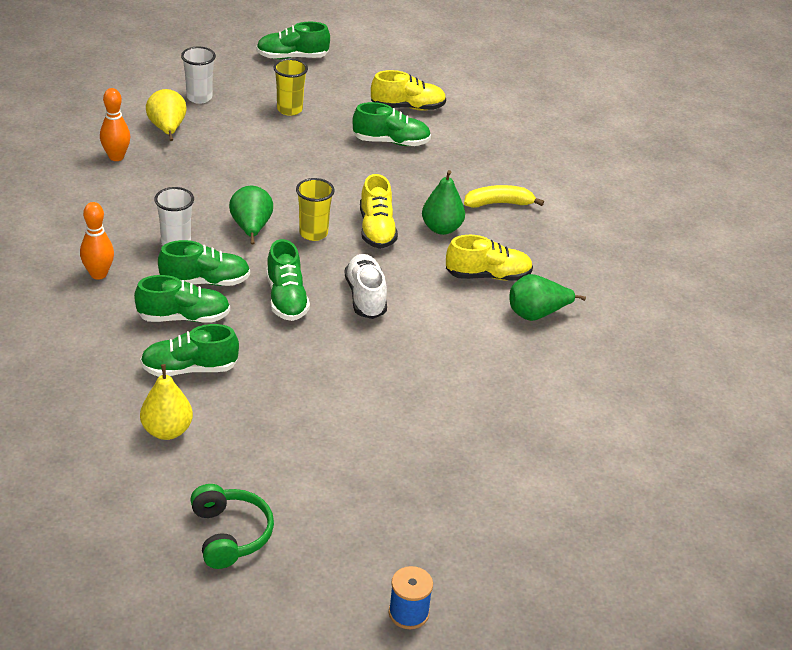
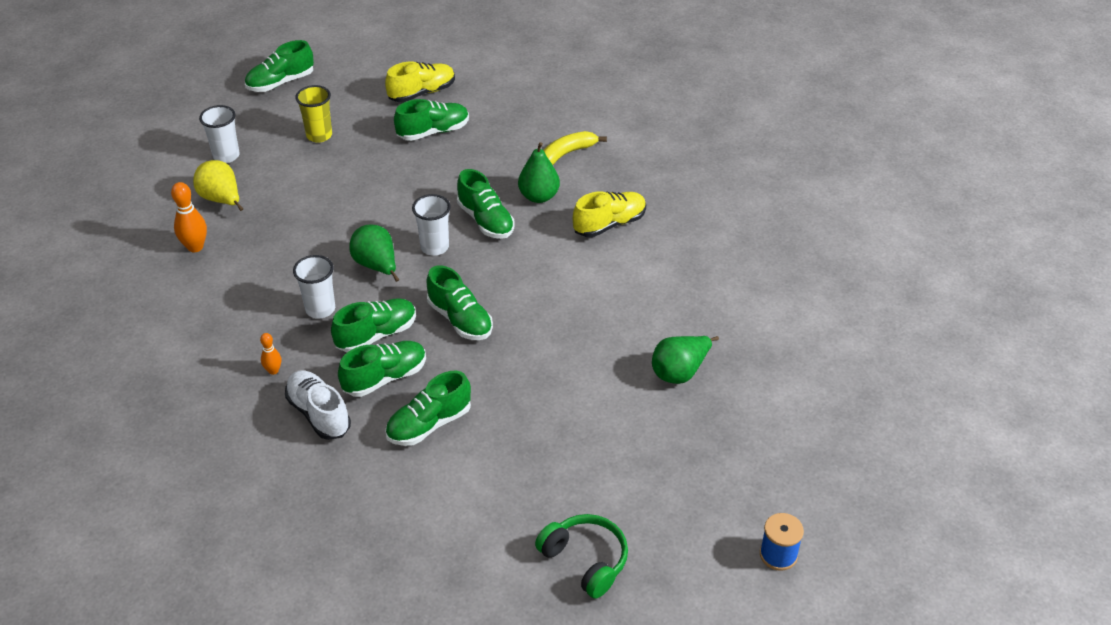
camera: 25 degrees left, 5 degrees up
(98, 274) = (273, 371): orange bowling pin -> orange bowling pin, size x0.59
(167, 431) = (456, 492): yellow pear -> none
(313, 233) = (434, 247): yellow cup -> white cup
(365, 297) = (525, 288): white shoe -> white shoe (319, 414)
(376, 229) = (485, 220): yellow shoe -> green shoe
(537, 314) = (674, 242): green pear -> green pear (680, 372)

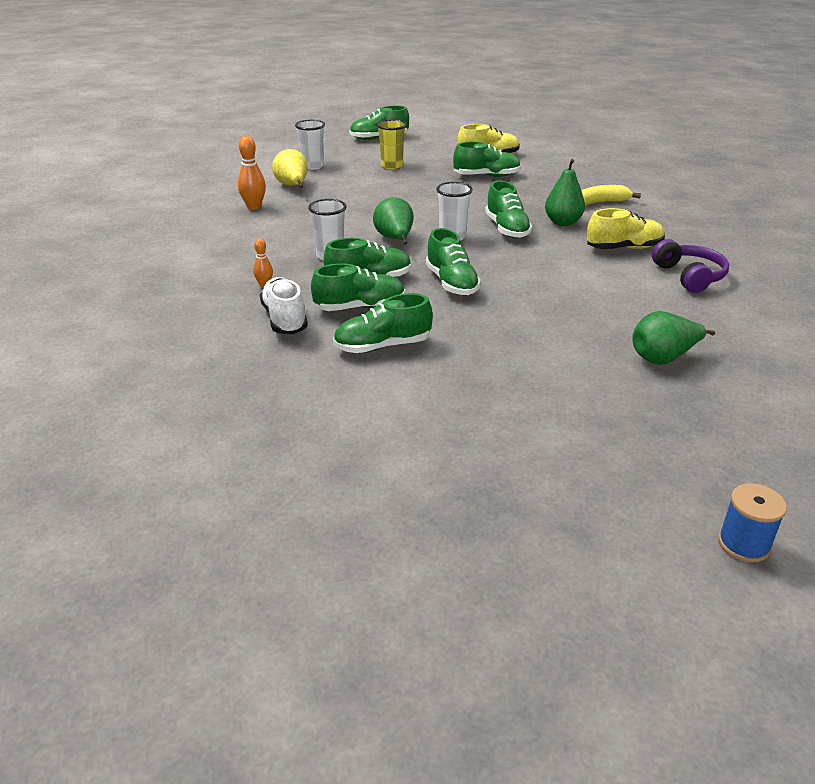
camera: 20 degrees right, 10 degrees down
(585, 560) = (495, 490): green headphones -> none
(679, 253) = (689, 276): none -> purple headphones

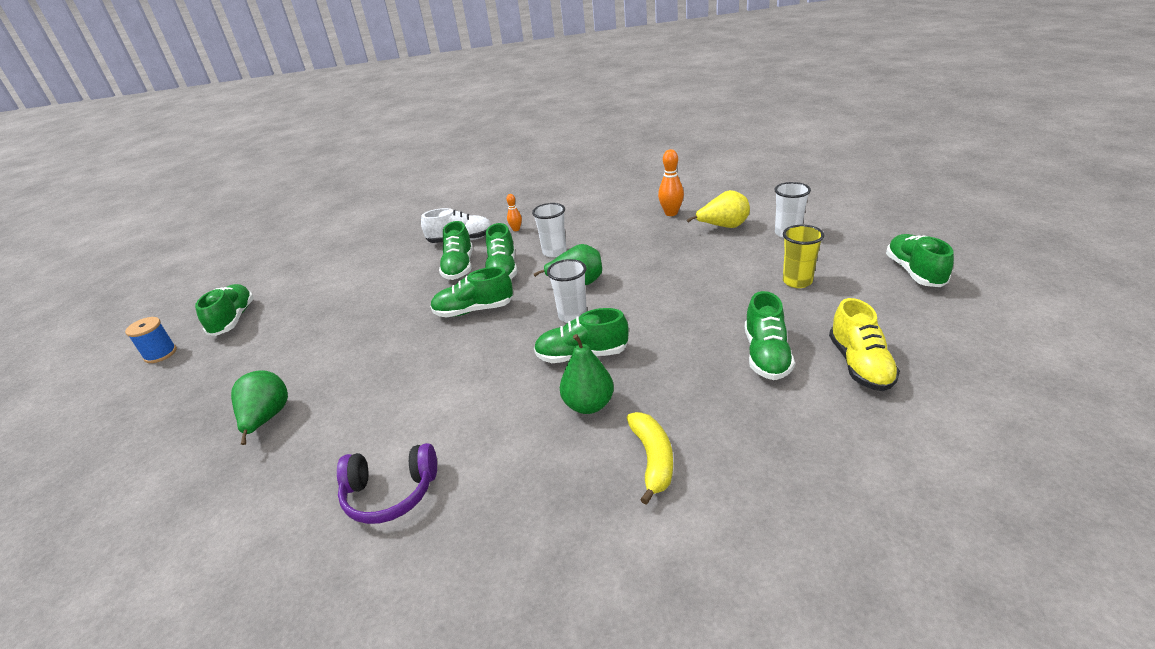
camera: 105 degrees right, 0 degrees up
(382, 346) = (399, 277): green shoe -> green shoe (233, 319)
(624, 248) = (493, 448): yellow shoe -> none
(743, 544) = (78, 402): blue spool -> blue spool (160, 354)

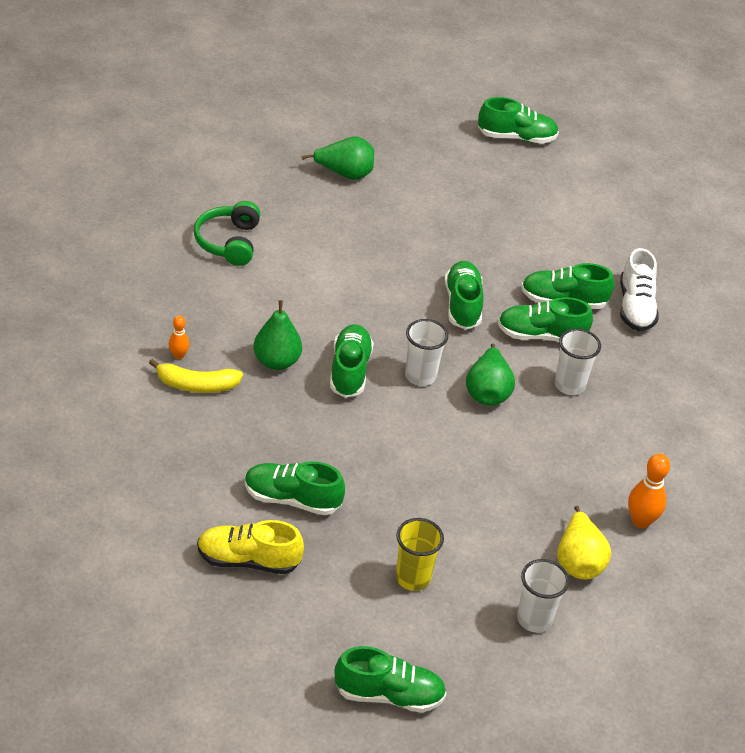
camera: 90 degrees right, 10 degrees up
(160, 354) = (472, 100): blue spool -> none
(390, 493) = (228, 242): purple headphones -> green headphones
(516, 229) = (647, 360): orange bowling pin -> orange bowling pin (178, 355)

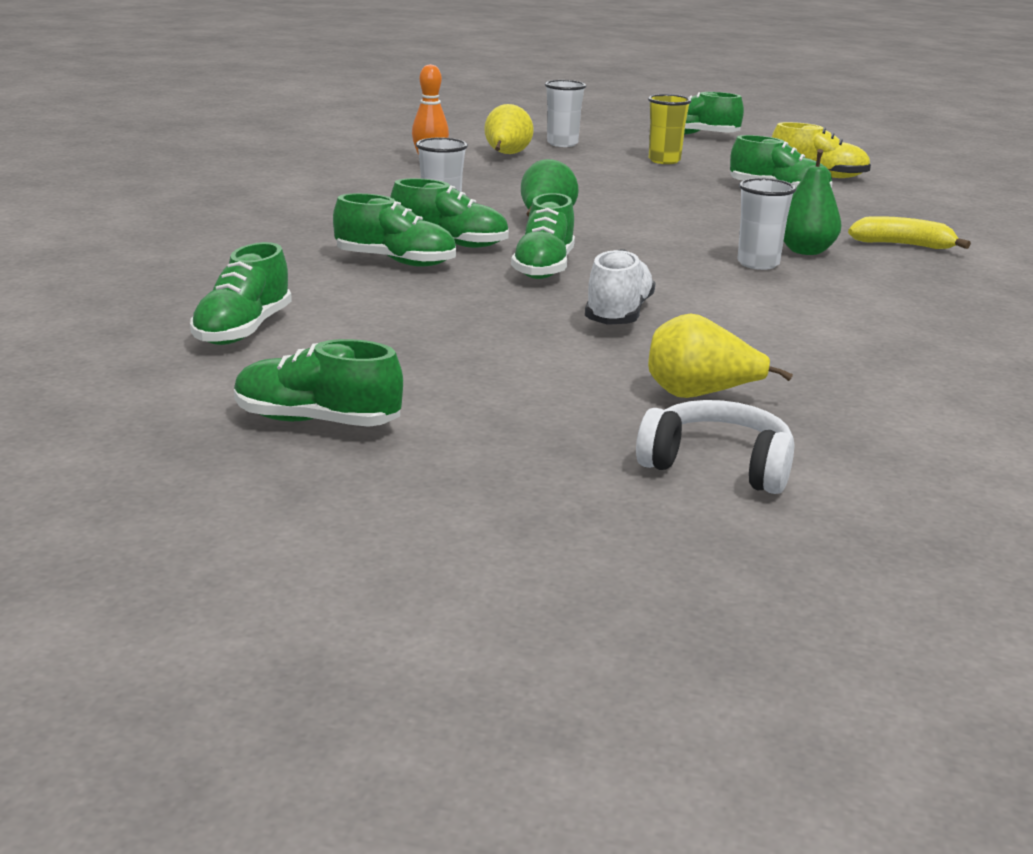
camera: 165 degrees left, 20 degrees down
(178, 355) = (934, 262): orange bowling pin -> none
(228, 242) = (900, 338): green headphones -> none
(333, 125) = (718, 466): none -> white headphones
(345, 174) = (699, 396): green pear -> yellow pear
(349, 370) = (712, 240): green shoe -> green shoe (243, 330)
(420, 376) = (623, 232): white cup -> white cup (758, 264)
(635, 307) = (297, 251): white shoe -> white shoe (618, 314)

